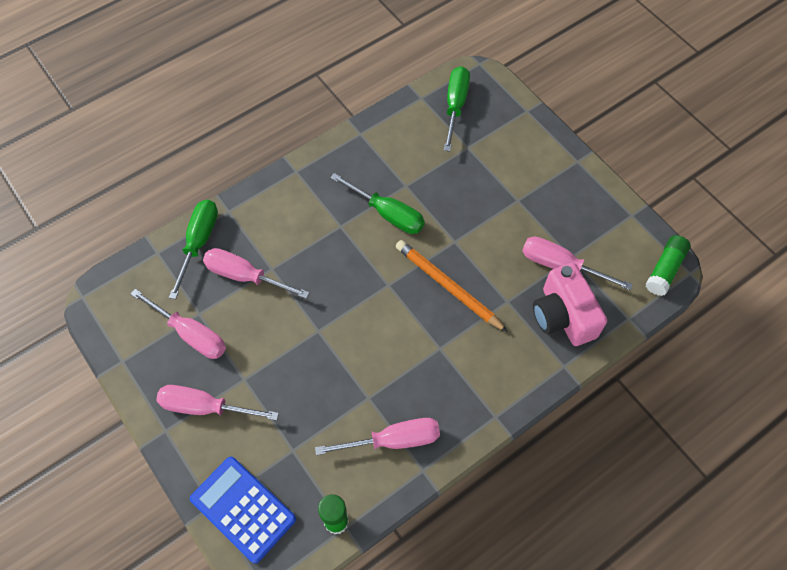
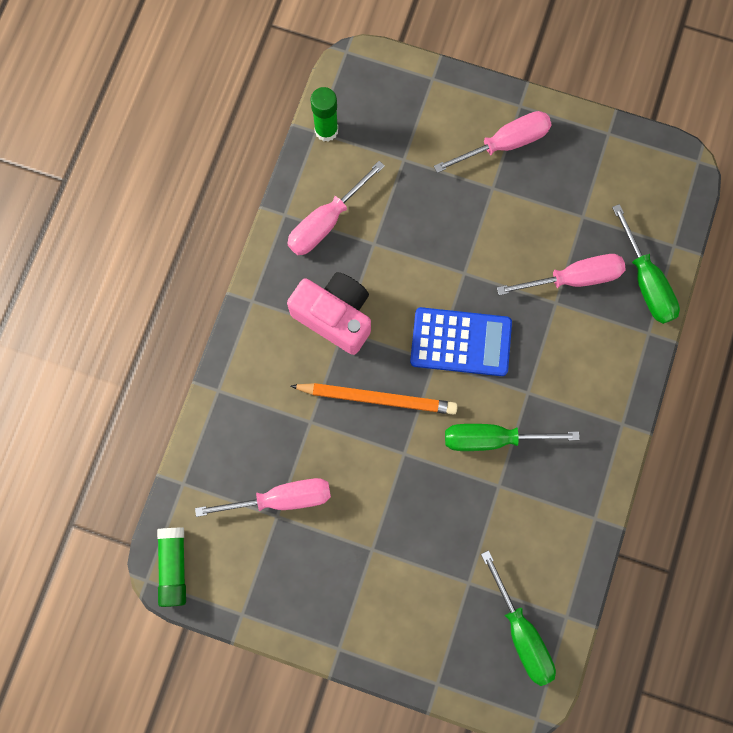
camera: 145 degrees right, 15 degrees up
(191, 334) = (572, 194): pink screwdriver -> none
(243, 509) = (406, 92): blue calculator -> blue calculator (460, 342)
(563, 316) = (248, 442): pink camera -> pink camera (335, 316)

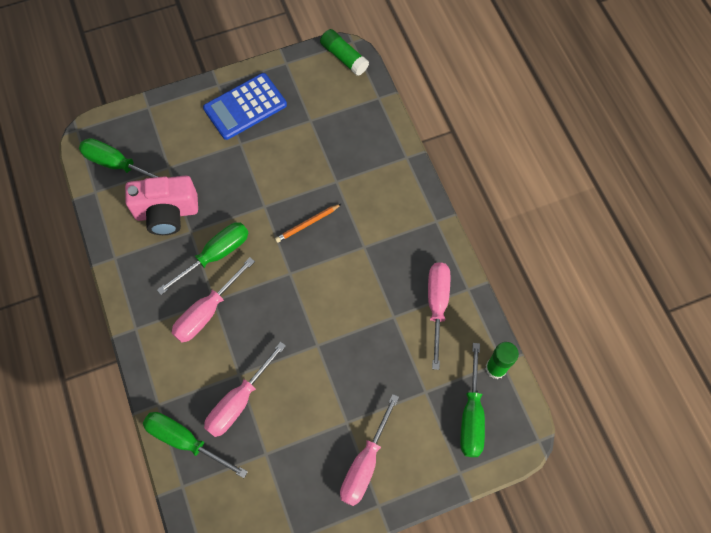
camera: 140 degrees right, 10 degrees down
(282, 498) = (315, 131): pink screwdriver -> pink screwdriver (206, 312)
(335, 316) = (376, 251): pink camera -> pink camera (167, 213)
(377, 398) = (307, 224): orange pencil -> orange pencil, size x0.58
(383, 111) = (471, 416): none -> green screwdriver
(460, 342) = (283, 298): blue calculator -> blue calculator (245, 107)

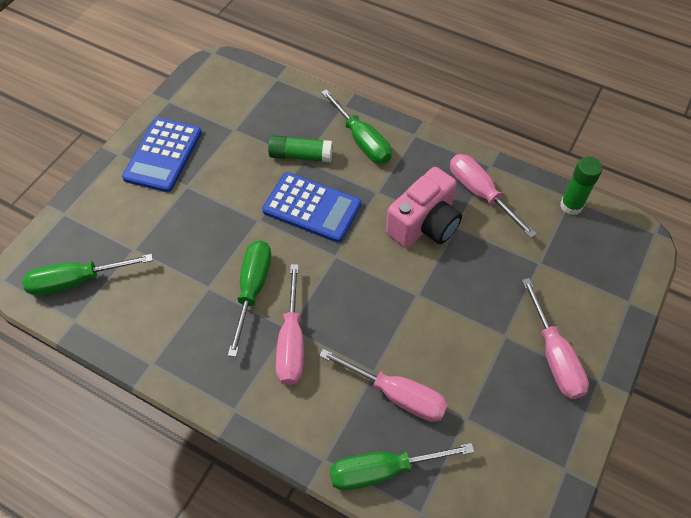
camera: 40 degrees left, 10 degrees down
(167, 213) = (169, 288): pink camera -> pink camera (424, 224)
(238, 402) = (397, 395): pink screwdriver -> pink screwdriver turned 60 degrees counterclockwise
(307, 224) = (312, 208): orange pencil -> blue calculator
(344, 57) = (217, 67): green glue stick -> green glue stick (300, 156)
(471, 416) = (592, 253): green screwdriver -> green screwdriver (362, 141)

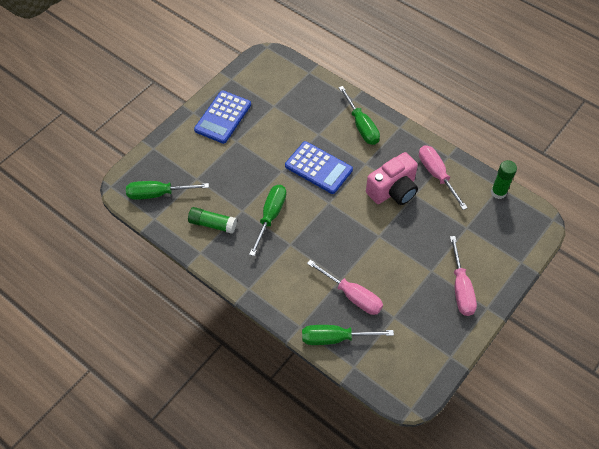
camera: 10 degrees right, 0 degrees up
(291, 343) = (290, 253): pink screwdriver -> none
(300, 156) = (317, 131): green glue stick -> green glue stick (212, 224)

